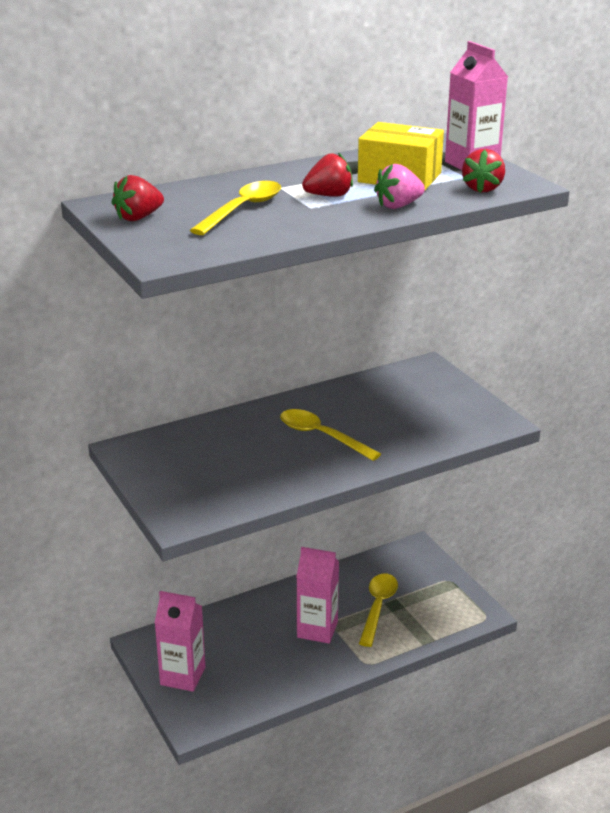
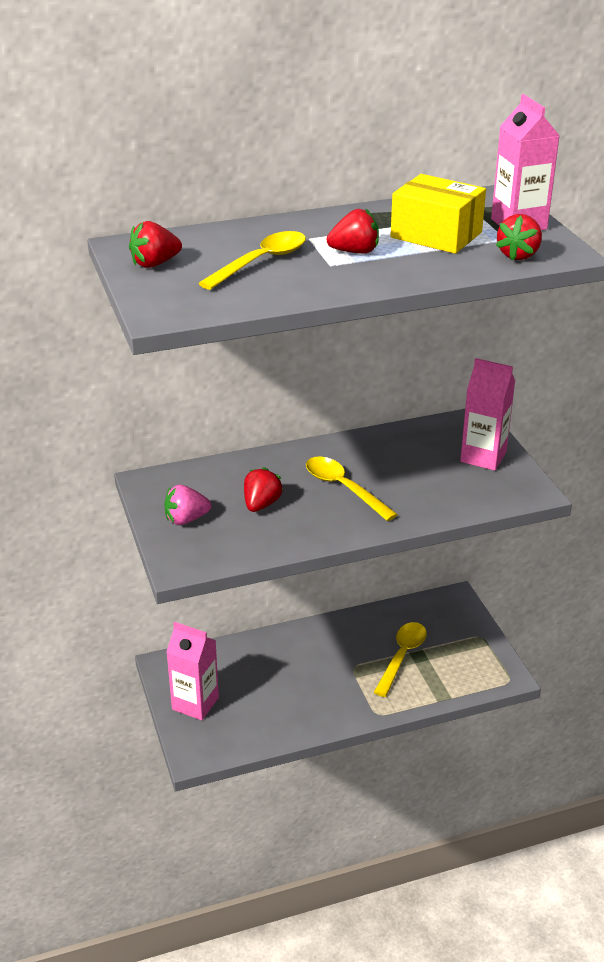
camera: 10 degrees right, 5 degrees up
(245, 458) = (261, 504): none -> red strawberry
(317, 629) = (336, 672): pink carton -> pink carton (483, 457)
(398, 206) = (421, 269): pink strawberry -> pink strawberry (186, 519)

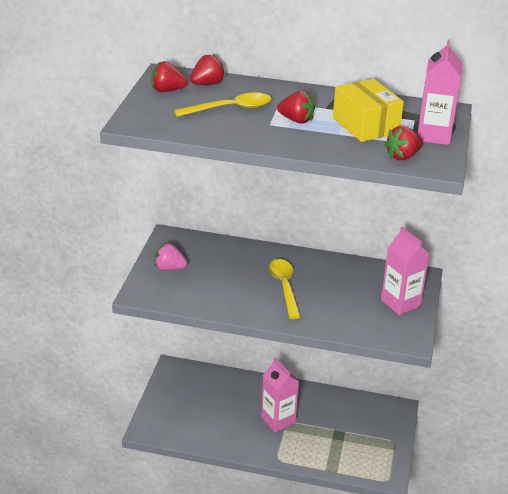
camera: 30 degrees right, 0 degrees up
(195, 703) = (171, 399): pink carton -> pink carton (278, 420)
(261, 504) = (223, 277): red strawberry -> red strawberry (207, 84)
(402, 657) = (326, 430): yellow spoon -> none

